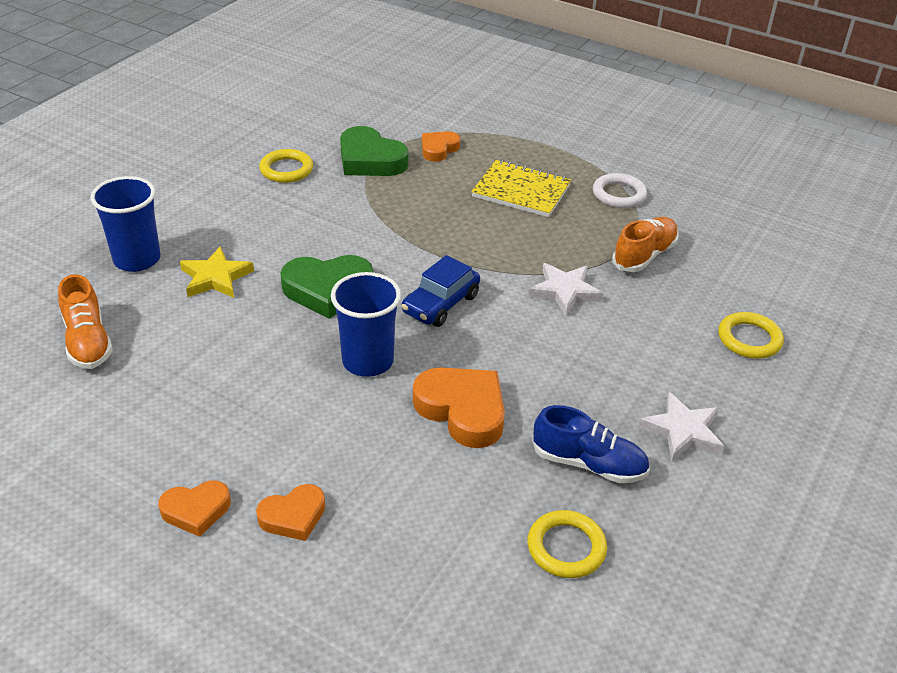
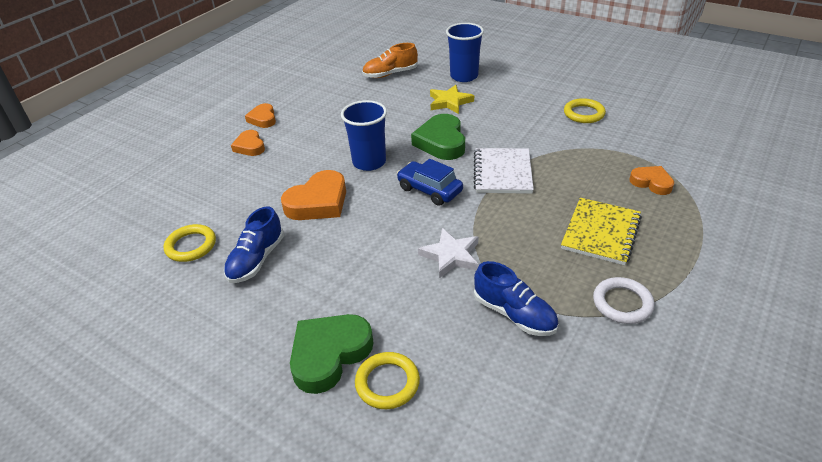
camera: 95 degrees right, 0 degrees up
(370, 160) = (615, 148): green heart -> green heart (329, 354)
(409, 243) = (502, 173): none -> white notebook
(644, 255) = (514, 314): orange shoe -> blue shoe
(683, 431) = (276, 316): white star -> none

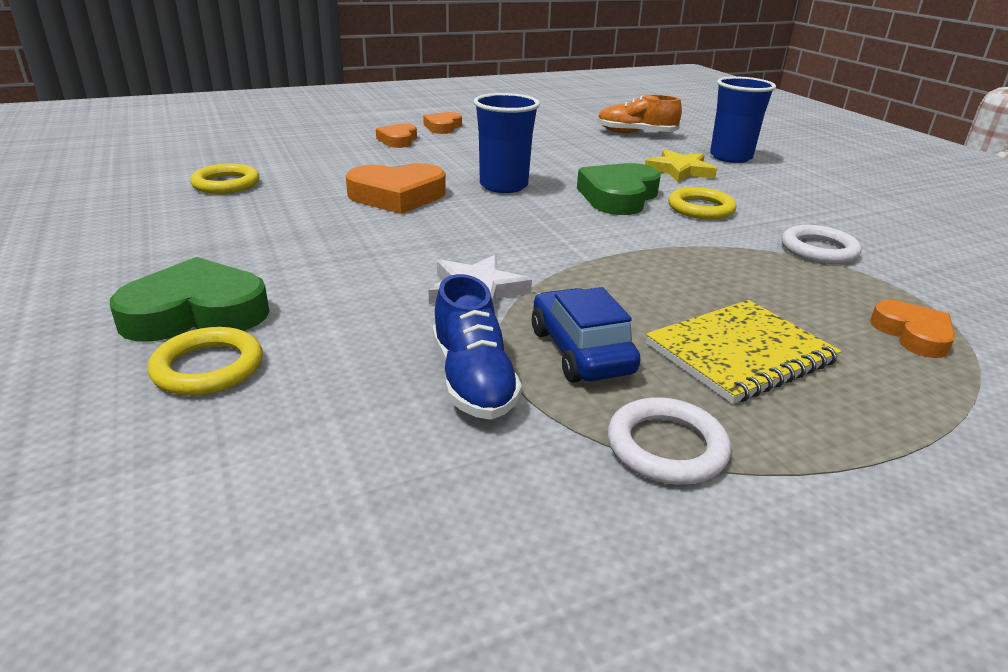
camera: 30 degrees right, 10 degrees down
(256, 260) = (263, 214): blue shoe -> none
(429, 190) = (541, 228): blue car -> blue car (581, 351)
(502, 173) = (664, 245): white notebook -> none
(571, 140) = (818, 250): none -> white ring
(584, 114) = (875, 232): yellow ring -> yellow ring (700, 208)

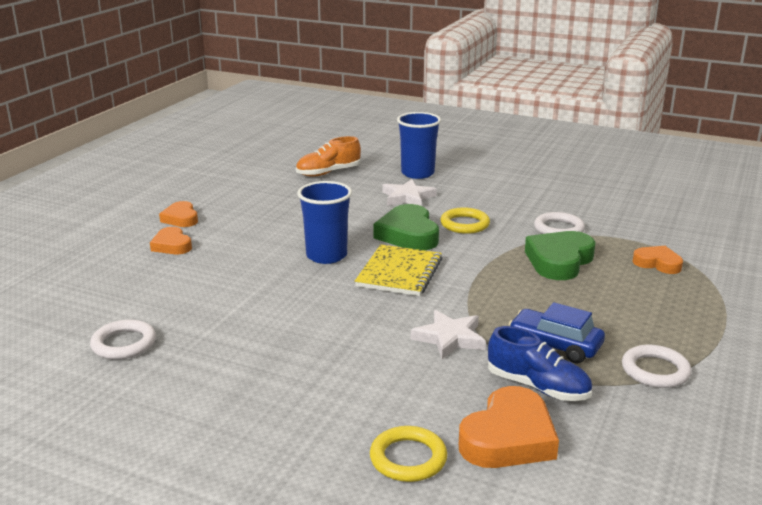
camera: 40 degrees left, 5 degrees down
(196, 313) = (330, 437): green heart -> green heart (559, 261)
(226, 184) = (124, 344): yellow ring -> white ring
(397, 196) = (274, 295): orange heart -> orange heart (508, 438)
(679, 170) = (407, 197): yellow star -> white star
(740, 353) = (614, 310): yellow notebook -> yellow notebook (399, 273)

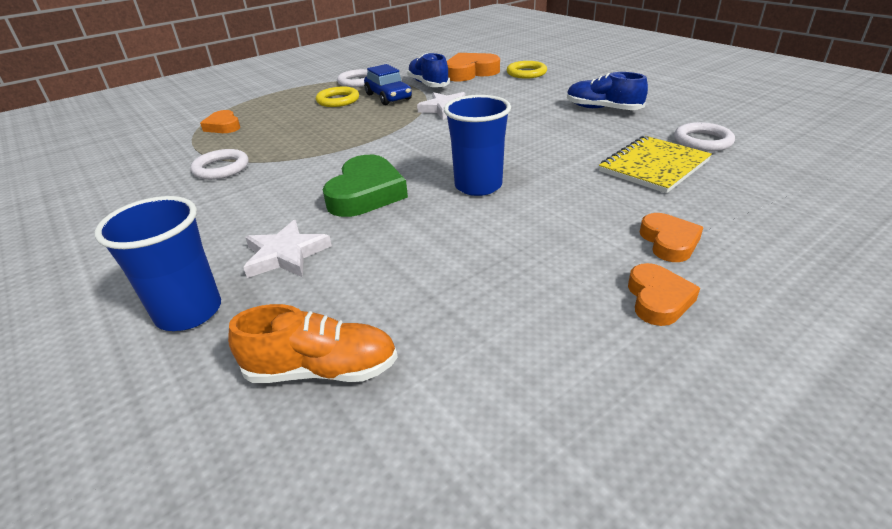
camera: 150 degrees left, 10 degrees up
(245, 379) = (602, 109): none -> blue shoe
(399, 273) = (426, 155): yellow notebook -> yellow notebook (654, 166)
(464, 224) = (291, 193): yellow ring -> yellow ring (338, 100)
(559, 261) = (284, 141): green heart -> none

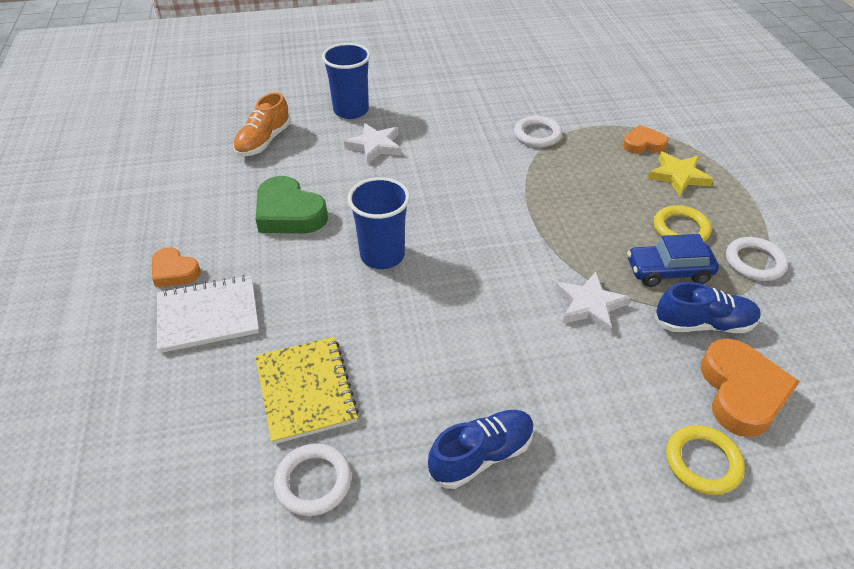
camera: 115 degrees right, 10 degrees up
(268, 110) = (678, 176): none -> yellow star
(366, 193) = (426, 194): green heart -> green heart (289, 213)
(669, 242) = (208, 315): orange heart -> white notebook

